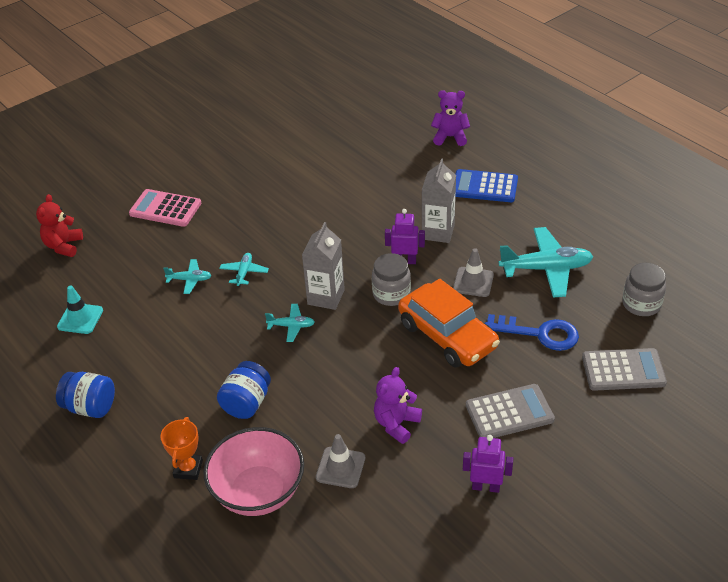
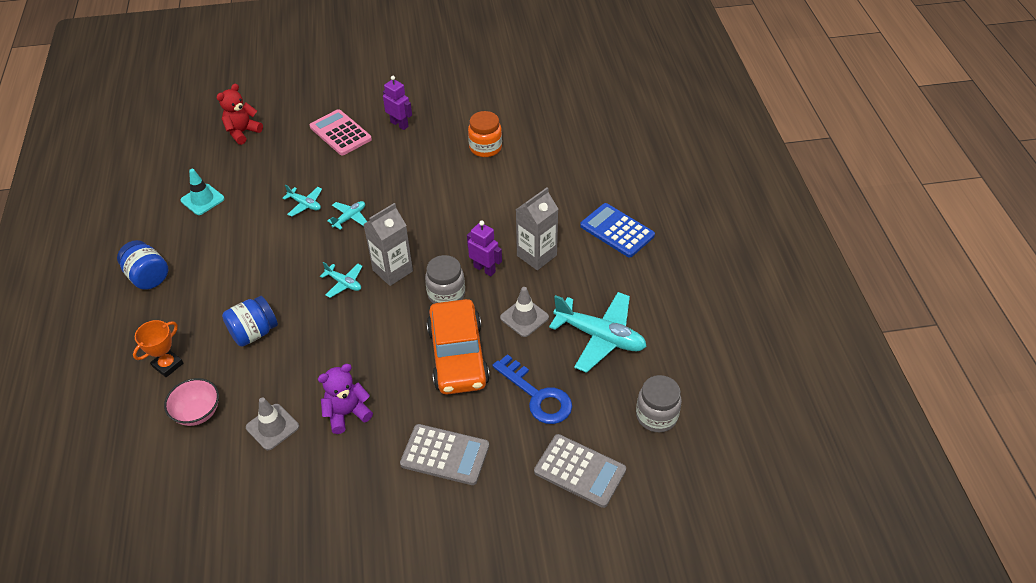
camera: 30 degrees right, 5 degrees up
(258, 492) = (197, 413): pink bowl -> pink bowl, size x0.58
(313, 168) = (485, 148): none -> orange jar
(450, 137) = (629, 168): purple teddy bear -> none
(485, 487) = (366, 510): purple robot -> purple robot (399, 124)

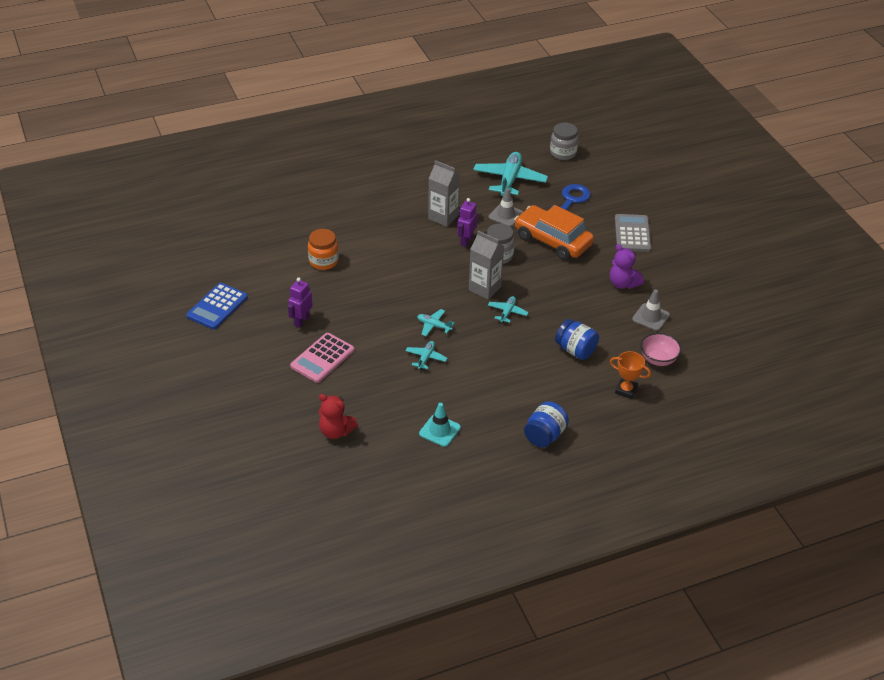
camera: 105 degrees left, 5 degrees down
(458, 356) = (552, 241): orange car -> orange car turned 120 degrees counterclockwise
(580, 471) = (616, 178): grey calculator -> none
(617, 231) = (405, 181): blue calculator -> blue calculator (217, 307)

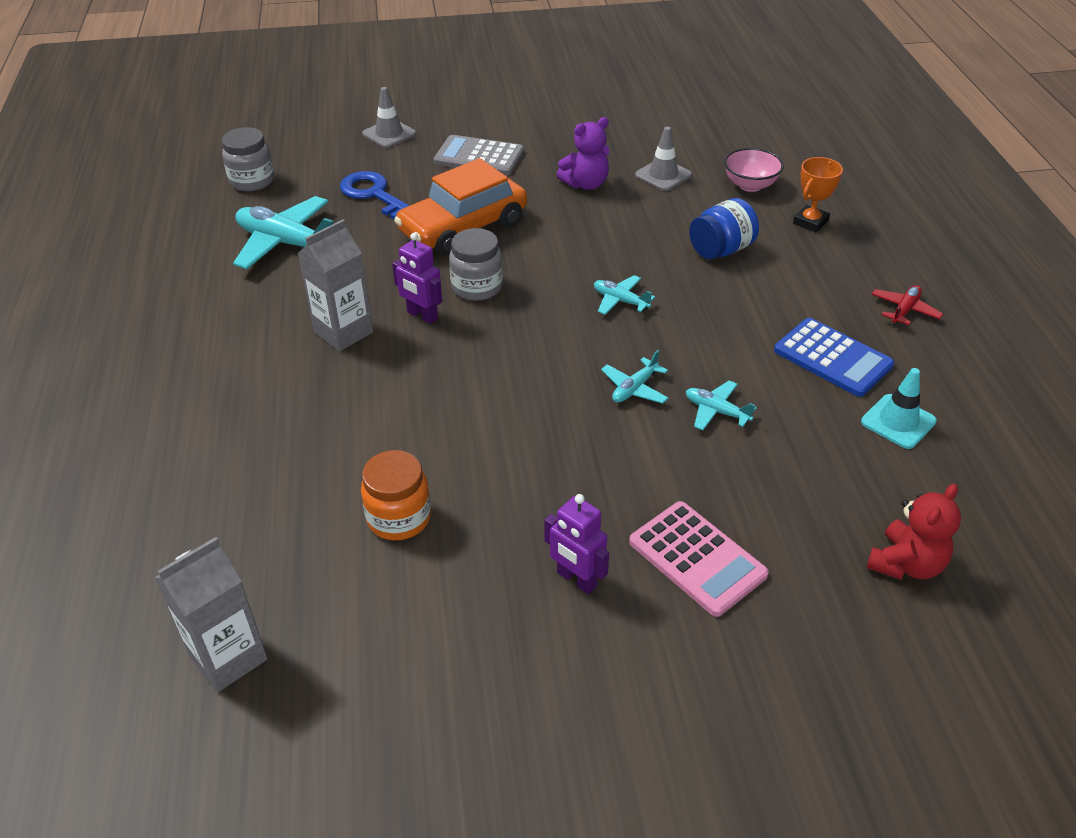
camera: 75 degrees left, 0 degrees up
(217, 307) = (486, 740): blue calculator -> blue calculator (832, 358)
(484, 288) = (554, 315): grey carton -> grey carton (228, 657)
(506, 215) = (376, 262): grey traffic cone -> grey traffic cone (389, 134)
(544, 435) = (904, 310): blue jar -> red plane

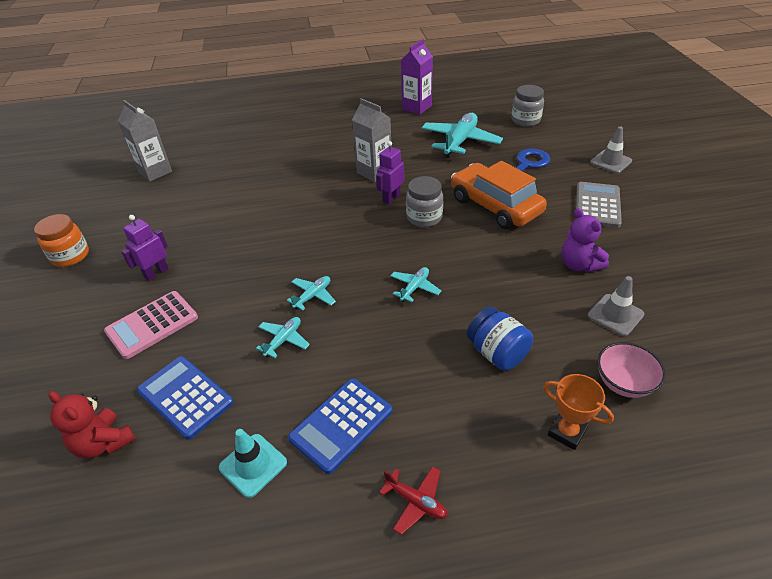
camera: 90 degrees right, 0 degrees up
(147, 281) = (416, 107): none -> purple carton
(399, 518) = (221, 207): orange jar -> orange jar (70, 256)
(634, 388) = (313, 296): turquoise plane -> turquoise plane turned 90 degrees clockwise
(821, 495) = (185, 397): none -> blue calculator

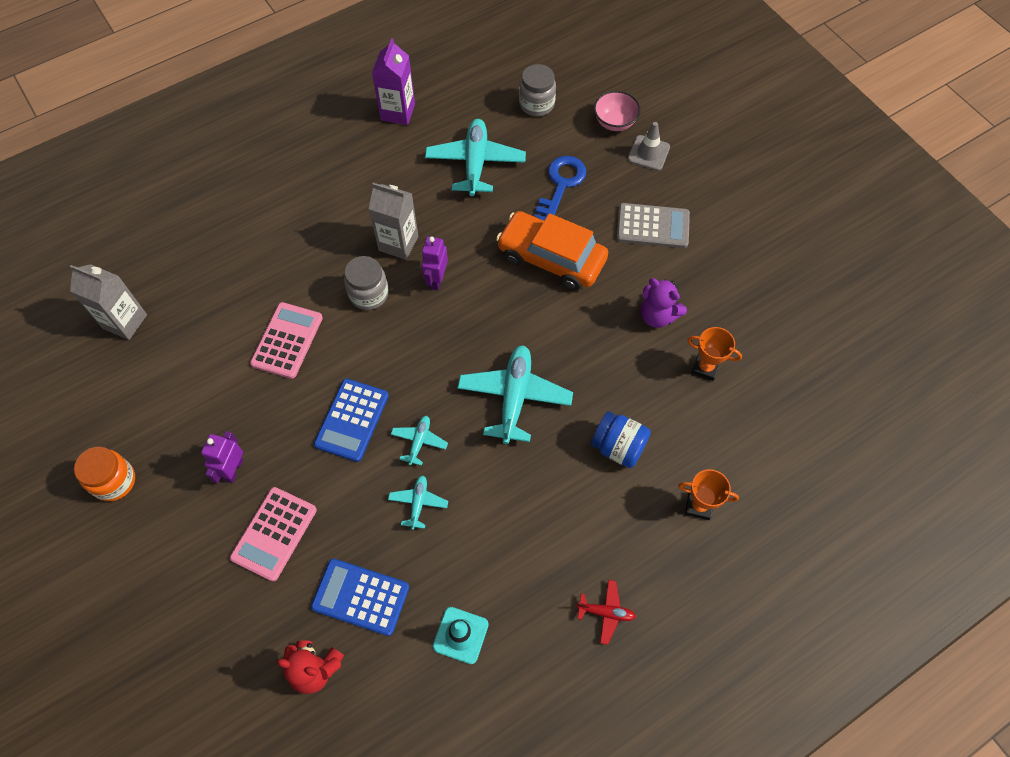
camera: 25 degrees left, 20 degrees up
(254, 207) = (287, 340): none -> pink calculator
(341, 424) = (515, 569): blue calculator -> blue calculator (352, 420)
(414, 288) = (514, 397): turquoise plane -> turquoise plane, size x2.01
(424, 217) = (484, 298): grey jar -> grey jar (369, 294)
(597, 205) = (652, 226): grey calculator -> grey calculator turned 105 degrees clockwise
(615, 315) = (705, 368): grey traffic cone -> orange trophy
(623, 383) = (730, 441): pink bowl -> pink bowl (614, 122)

